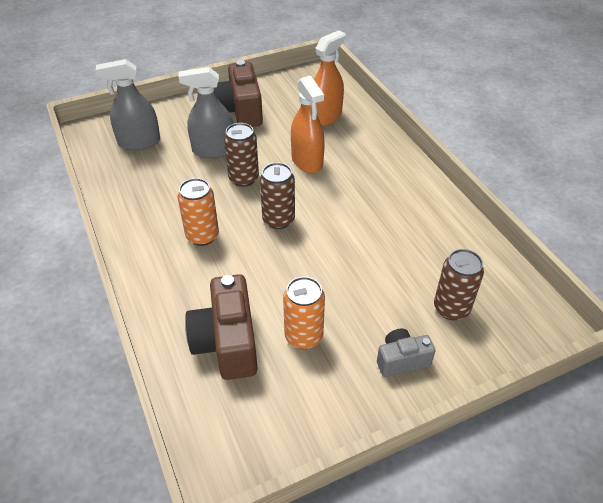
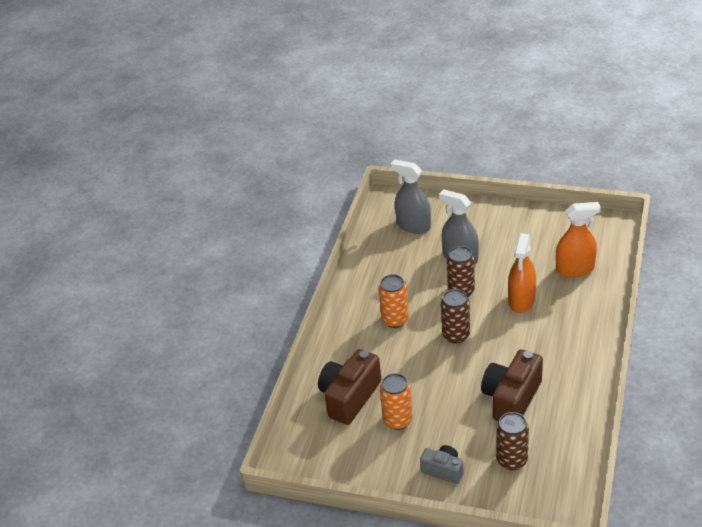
camera: 45 degrees right, 5 degrees down
(240, 111) = (511, 232): brown camera -> brown camera (511, 398)

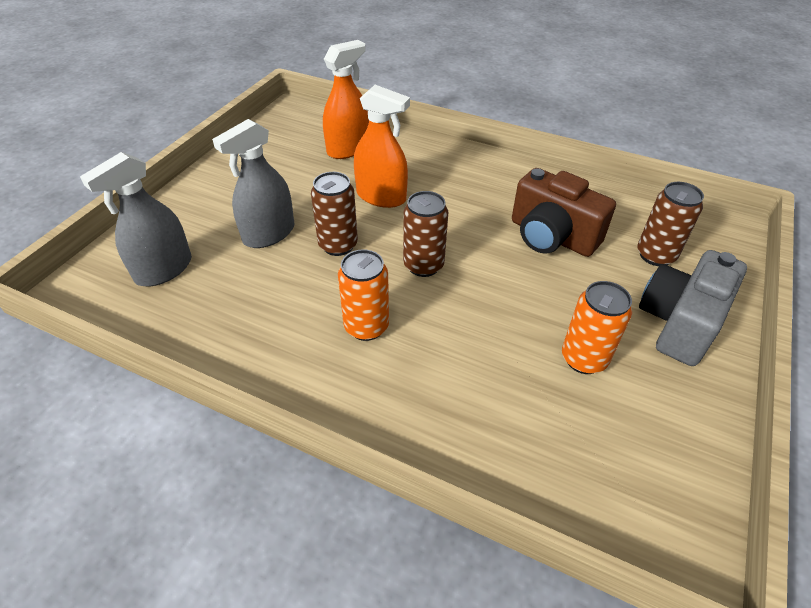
camera: 85 degrees left, 5 degrees up
(349, 397) = (527, 416): brown camera -> none
(443, 470) = (679, 323): grey camera -> grey camera, size x1.76
(575, 269) = (348, 149): orange spray bottle -> orange spray bottle turned 45 degrees clockwise

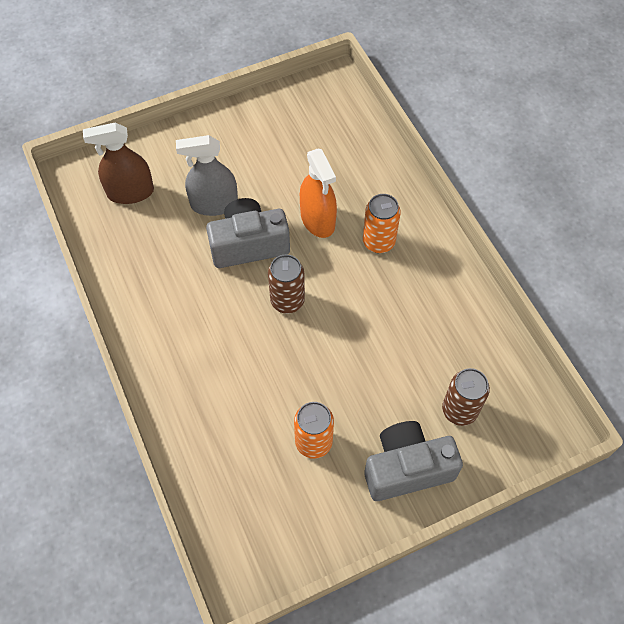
camera: 40 degrees right, 15 degrees up
(164, 269) = (130, 192): grey spray bottle -> brown spray bottle
(338, 245) = (249, 245): brown can -> grey camera
(348, 149) = (339, 154): orange spray bottle -> none
(366, 327) = (208, 322): orange can -> orange can (378, 242)
(551, 236) = (401, 340): brown camera -> none

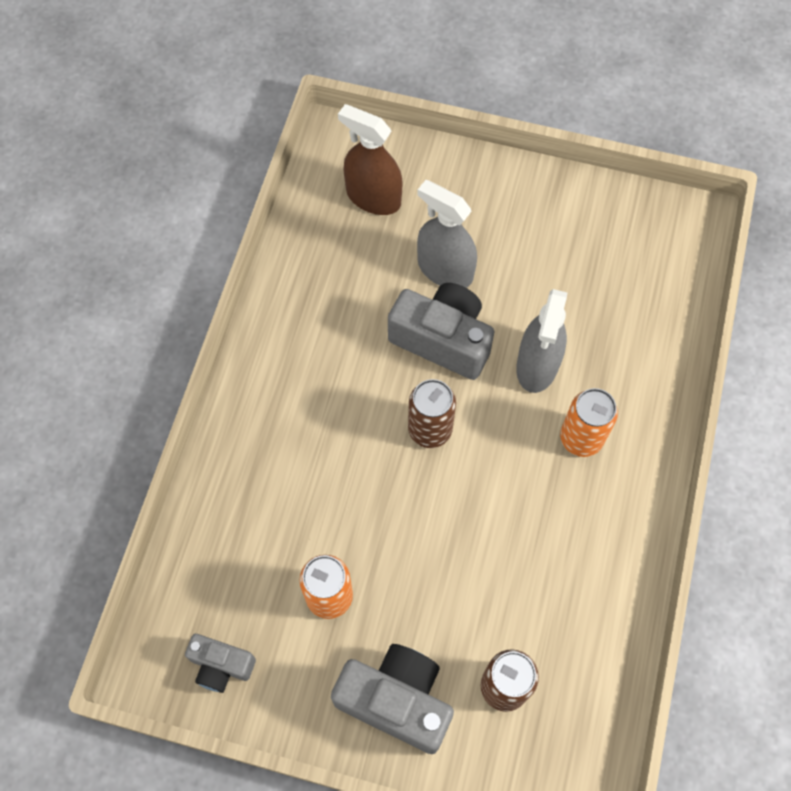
camera: 40 degrees right, 5 degrees up
(283, 537) = (221, 666): none -> grey camera
(317, 220) = (537, 365): orange spray bottle -> grey spray bottle

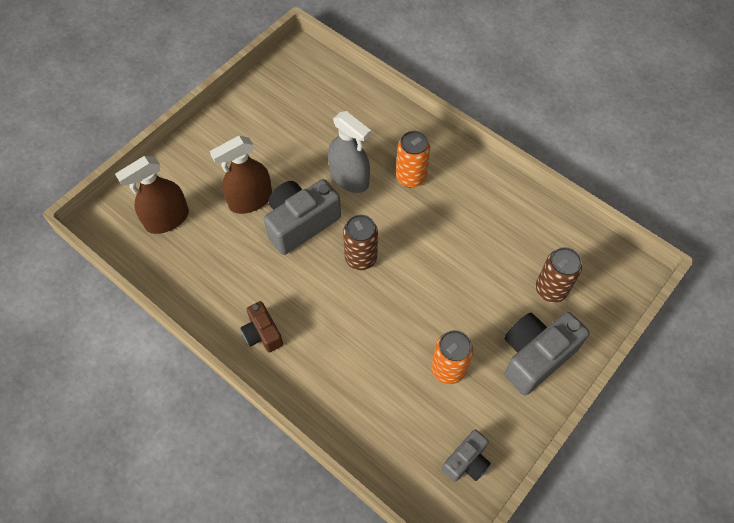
camera: 65 degrees left, 5 degrees down
(279, 367) = (262, 333): none -> brown camera
(445, 270) = (250, 200): grey spray bottle -> brown spray bottle

